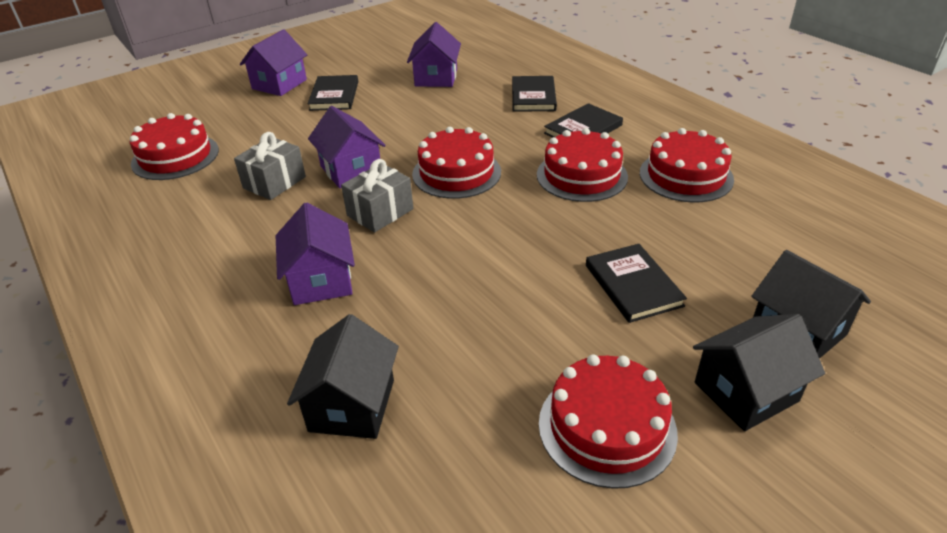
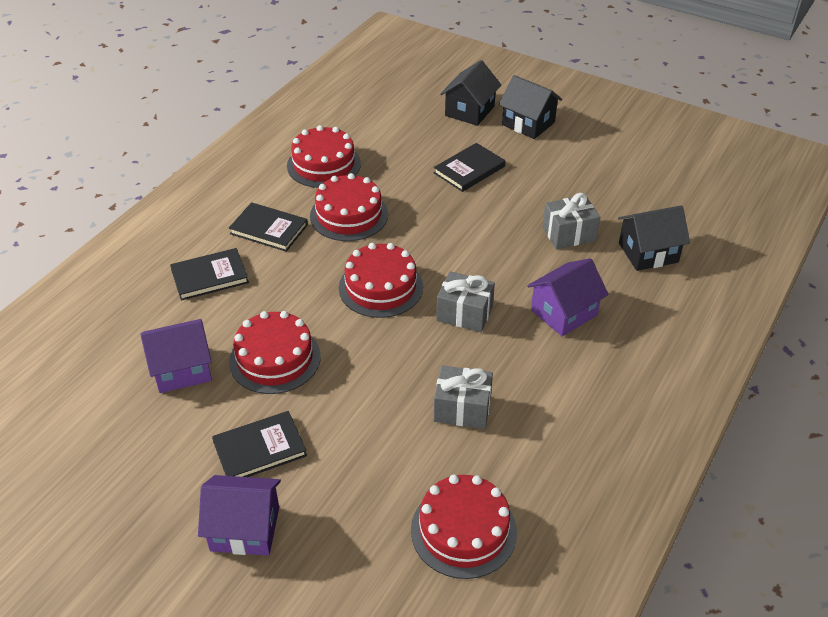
camera: 115 degrees left, 5 degrees up
(351, 170) = (412, 360): purple house -> none
(445, 335) = (569, 234): none -> grey gift
(607, 427) = (586, 161): red cake -> red cake (275, 359)

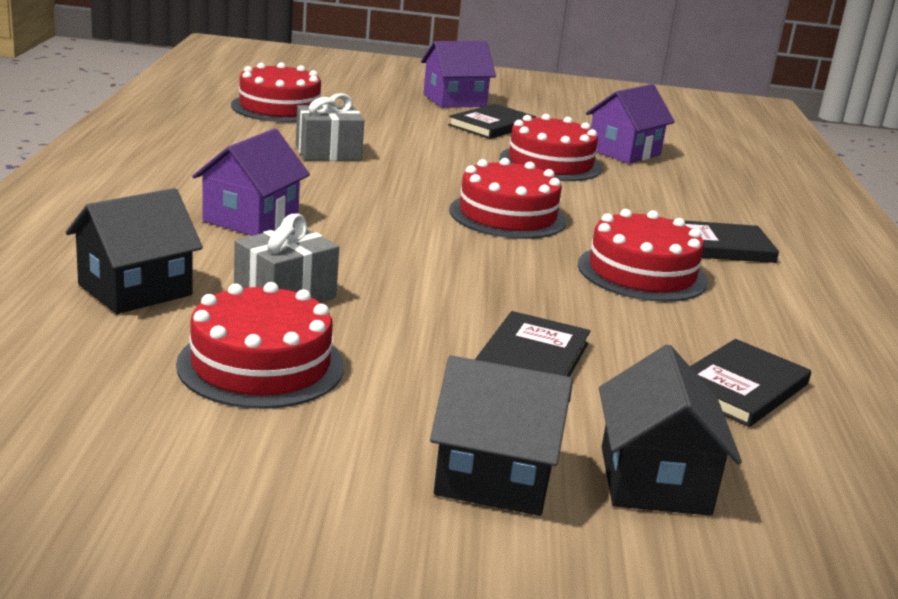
camera: 150 degrees right, 20 degrees down
(210, 276) = (709, 203): black book -> black book (740, 387)
(324, 164) = (774, 327): red cake -> red cake (261, 365)
(464, 313) = (382, 206): grey gift -> none

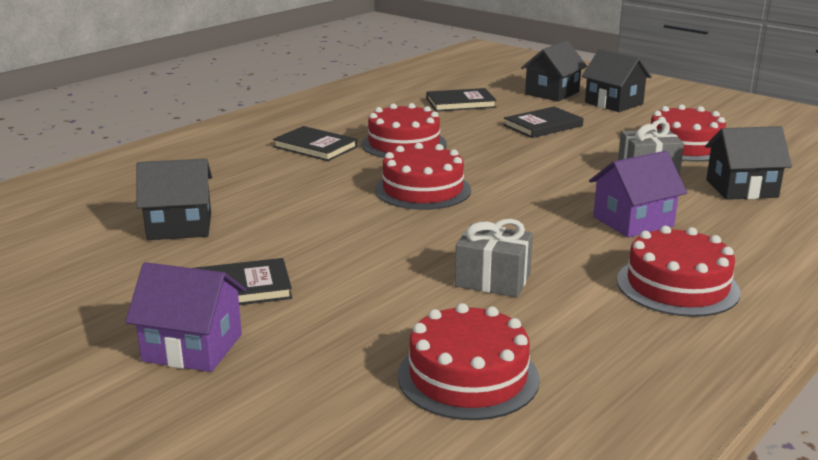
camera: 140 degrees left, 0 degrees up
(550, 163) = (285, 227): red cake -> red cake (677, 286)
(624, 152) = (180, 226): purple house -> black house

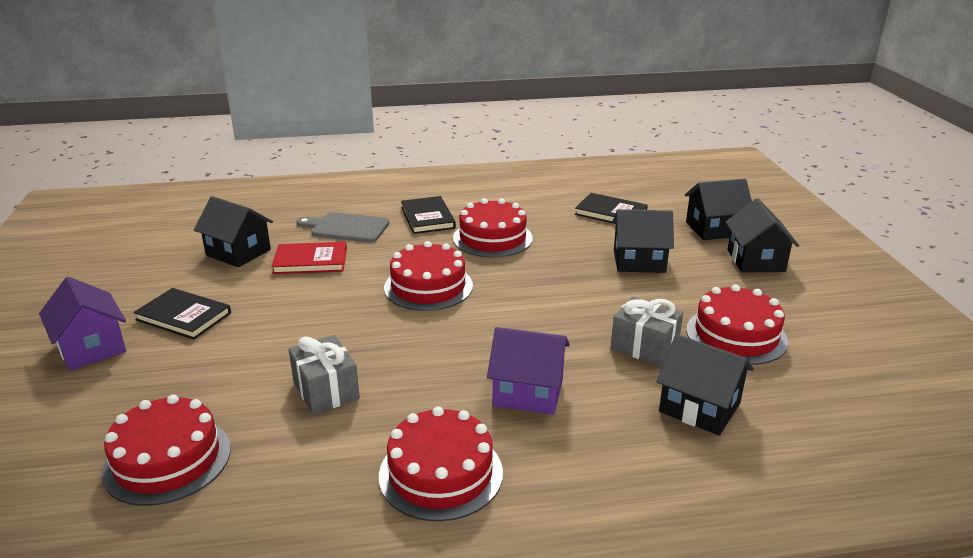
camera: 40 degrees right, 5 degrees up
(253, 175) = (347, 228): none -> grey cutting board
(274, 208) = (310, 261): none -> red book
(543, 125) = (639, 261): black book -> black house

